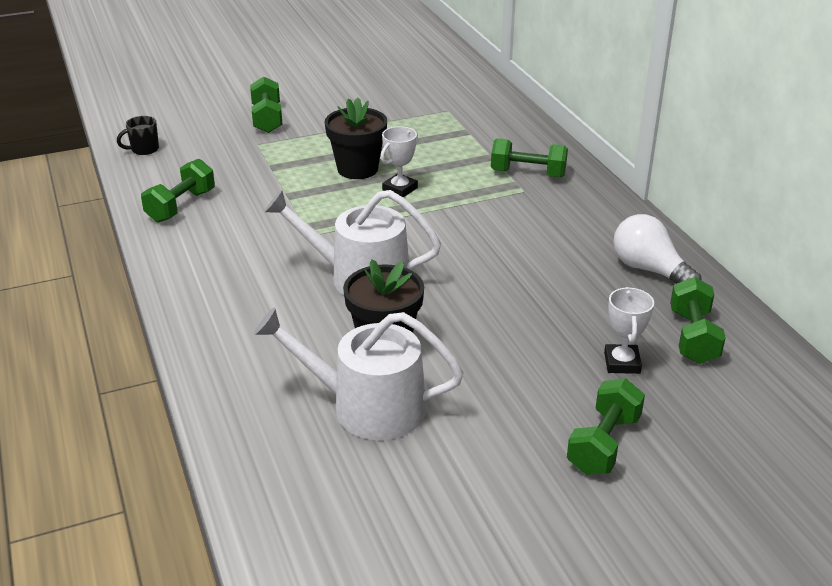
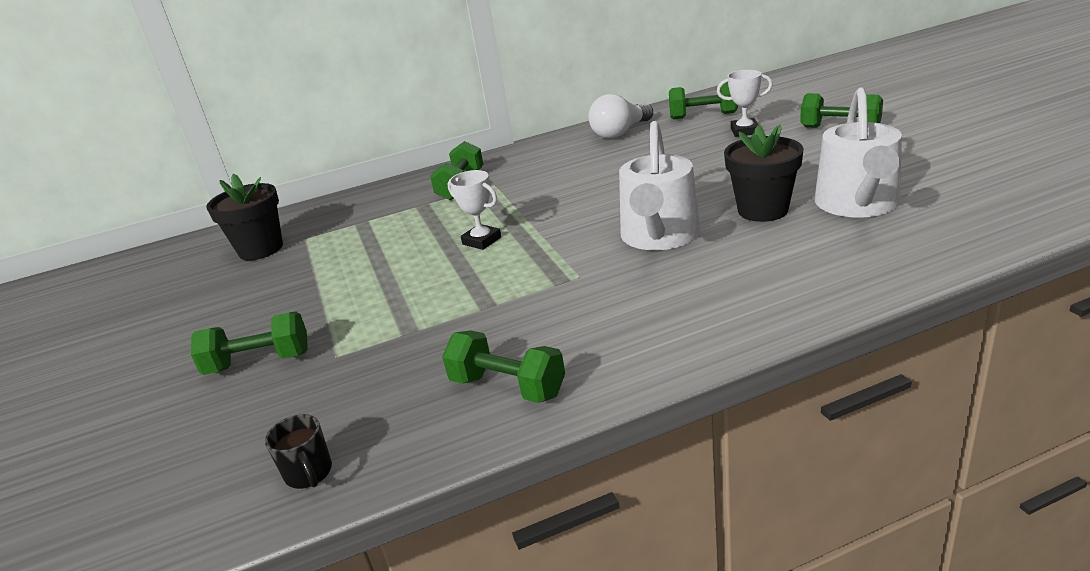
camera: 85 degrees left, 5 degrees down
(357, 169) = (430, 271): black flower pot -> black flower pot (261, 249)

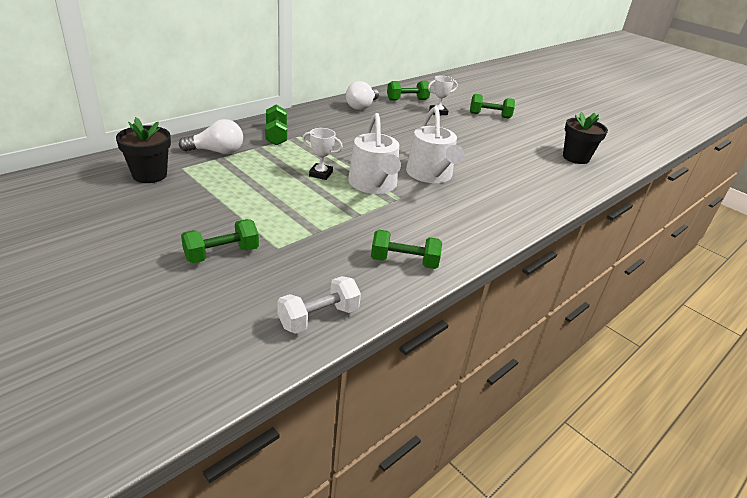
camera: 30 degrees left, 5 degrees up
(309, 473) = (319, 318): black mug -> white dumbbell
(365, 214) = (217, 152): none -> white light bulb
(762, 210) = (478, 161): black flower pot -> black flower pot (575, 158)
(858, 204) = (524, 161): white watering can -> white watering can (374, 185)

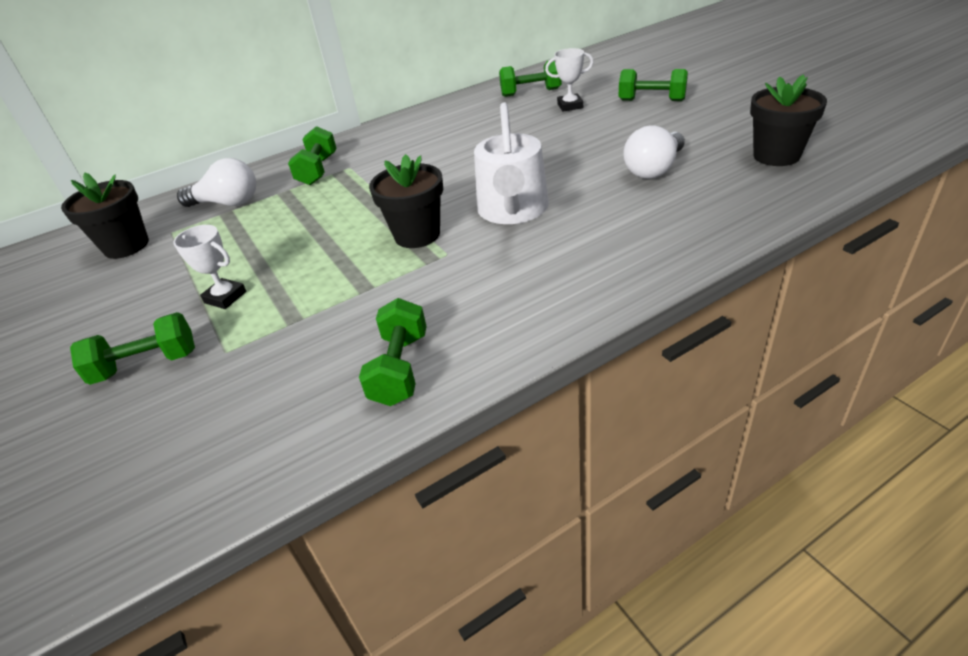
camera: 20 degrees right, 5 degrees up
(319, 318) = (220, 476): white dumbbell -> none
(321, 174) = (348, 224): white trophy -> white trophy (225, 297)
(362, 106) = (459, 111): white light bulb -> white light bulb (654, 169)
(374, 185) = (417, 235): white watering can -> black flower pot
(404, 262) = (400, 369): green dumbbell -> green dumbbell turned 75 degrees clockwise

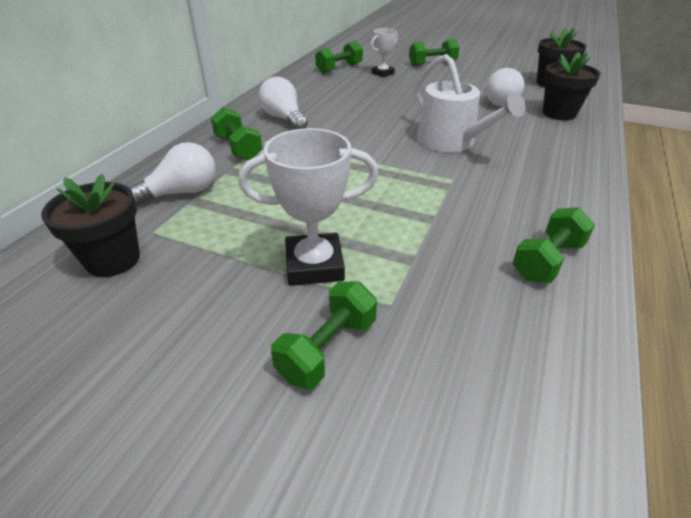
camera: 40 degrees left, 0 degrees up
(225, 297) = (314, 265): white trophy -> white trophy, size x1.71
(394, 146) = (284, 118): none -> white light bulb
(400, 369) = (547, 261): green dumbbell -> green dumbbell turned 75 degrees clockwise
(417, 235) = (408, 173): black flower pot -> black flower pot (559, 113)

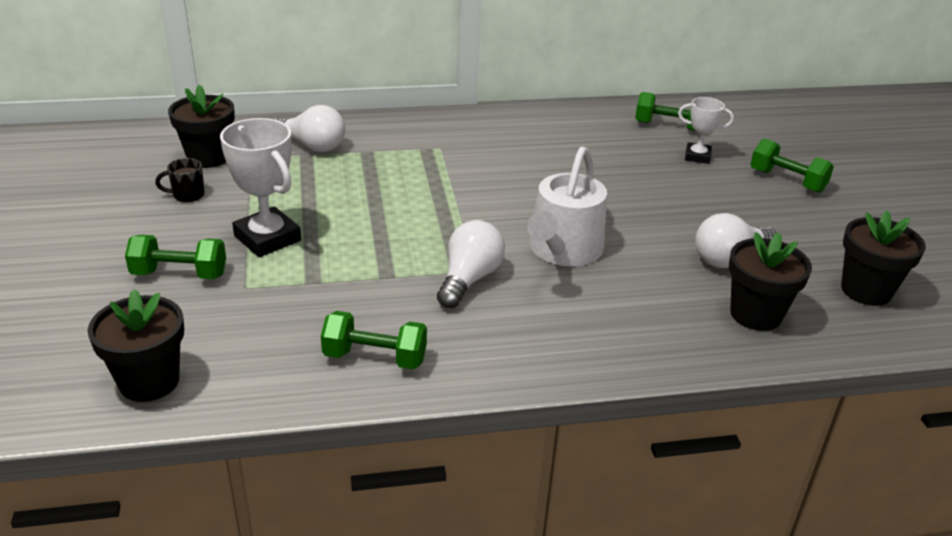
camera: 55 degrees right, 5 degrees down
(170, 297) = (187, 195): none -> black mug
(238, 148) = (409, 140): green dumbbell -> none
(284, 118) = (494, 140): white light bulb -> white light bulb (469, 279)
(529, 437) = (149, 381): none -> black flower pot

